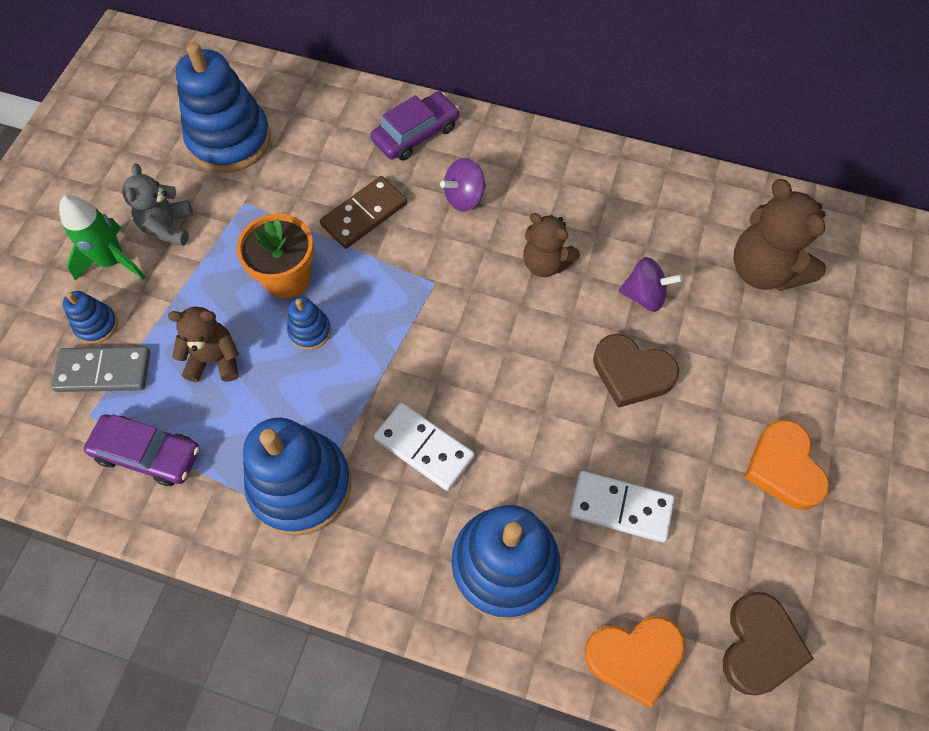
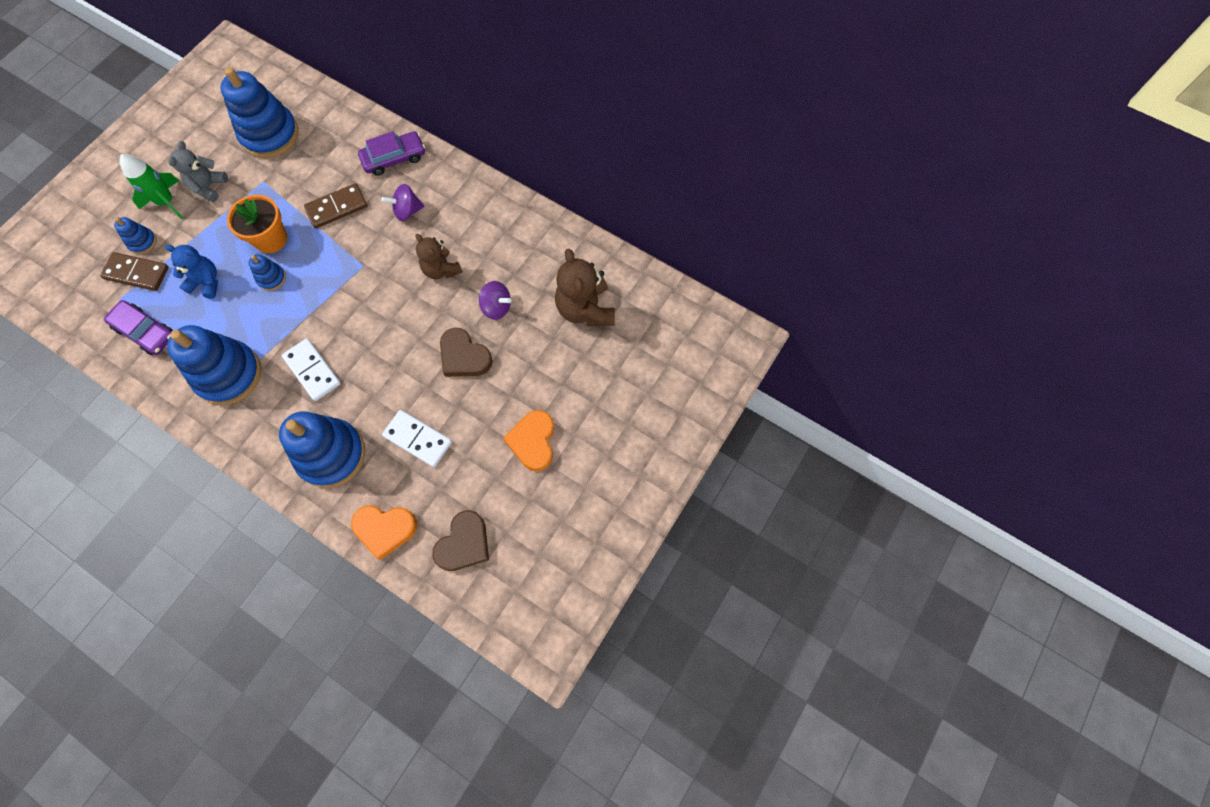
camera: 15 degrees right, 5 degrees up
(104, 371) = (137, 273): grey domino -> brown domino
(215, 360) = (206, 282): brown teddy bear -> blue teddy bear

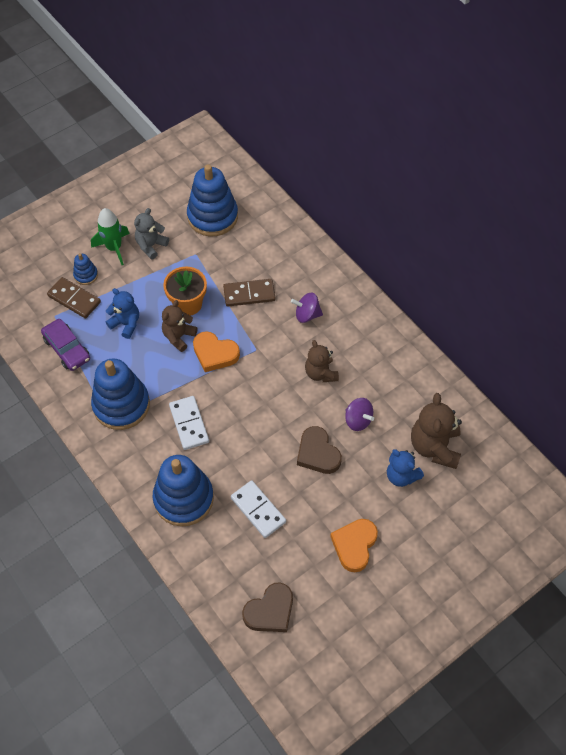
camera: 20 degrees right, 10 degrees down
(271, 278) = (179, 337): blue stacking toy -> brown teddy bear
(385, 529) = (209, 575): orange heart -> orange heart (215, 353)
(394, 158) = (309, 266): purple car -> none
(560, 351) = (401, 476): none -> blue teddy bear

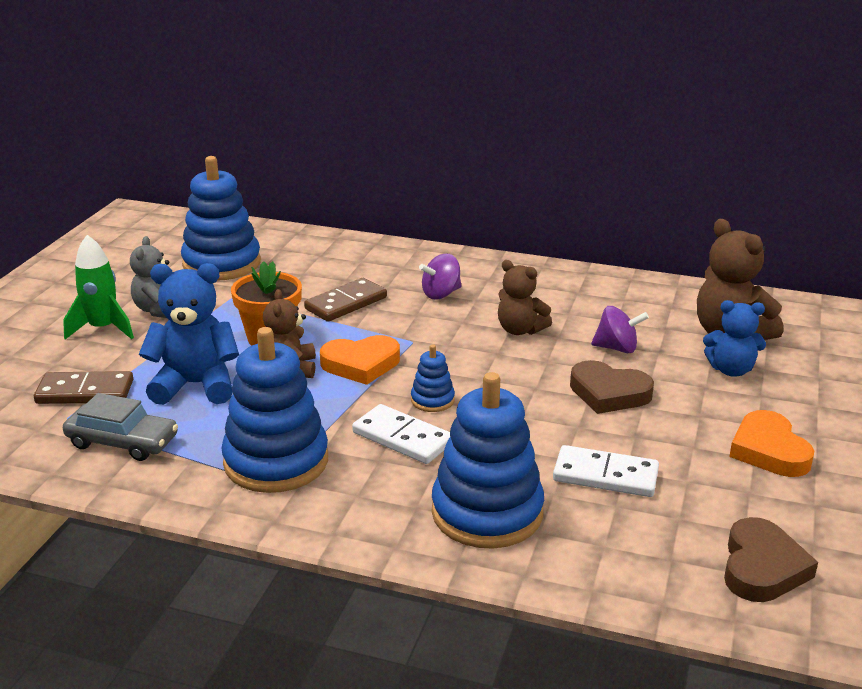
camera: 35 degrees left, 30 degrees down
(67, 349) = (122, 442): purple car -> grey car
(86, 275) = (82, 365): blue stacking toy -> blue stacking toy (432, 400)
(126, 324) = (196, 385): blue teddy bear -> blue teddy bear, size x1.54

